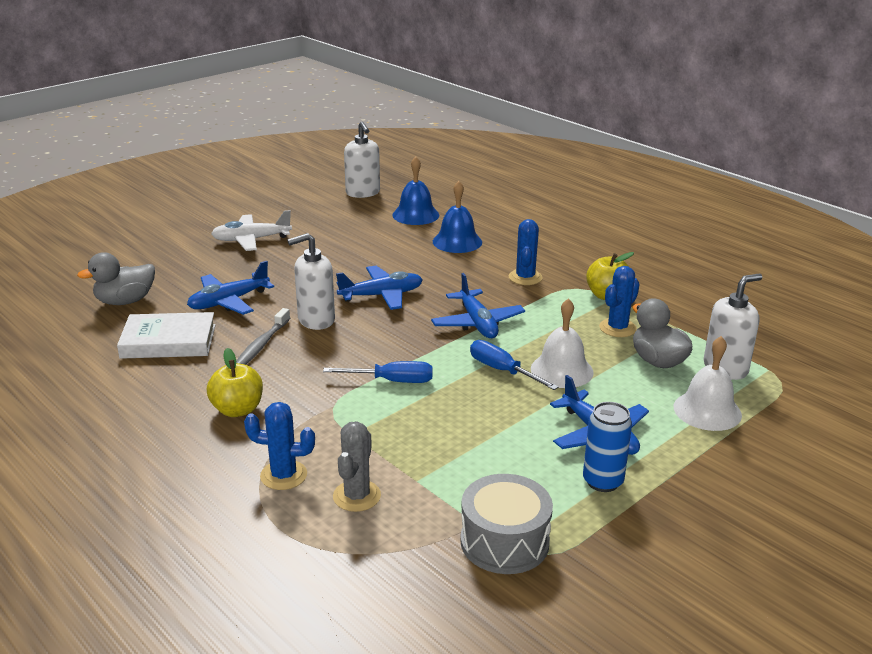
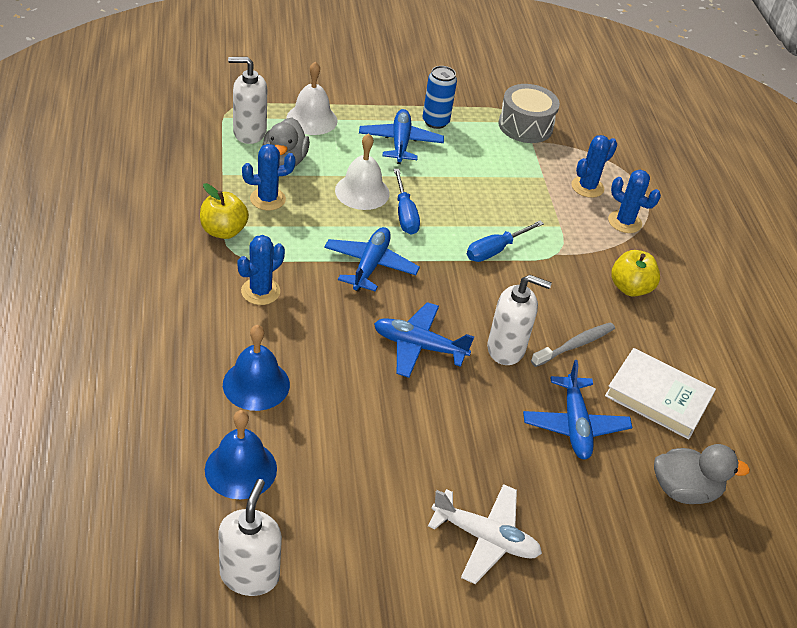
camera: 150 degrees left, 15 degrees up
(229, 301) = (574, 425): blue plane -> blue plane turned 90 degrees clockwise
(357, 496) = (587, 187): grey cactus -> blue cactus
(392, 381) = (495, 250): blue screwdriver -> blue screwdriver turned 75 degrees counterclockwise

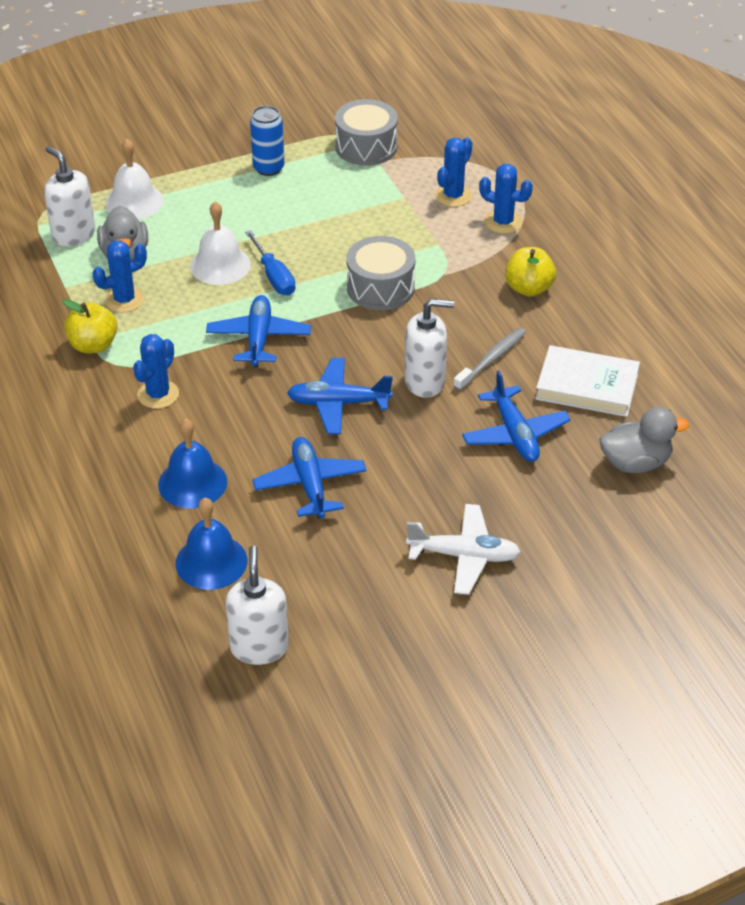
camera: 10 degrees left, 0 degrees up
(249, 133) = (73, 235): white soap dispenser -> white soap dispenser turned 60 degrees clockwise
(400, 143) = (240, 202): blue plane -> blue plane (310, 485)
(495, 250) = (380, 288): blue screwdriver -> grey drum

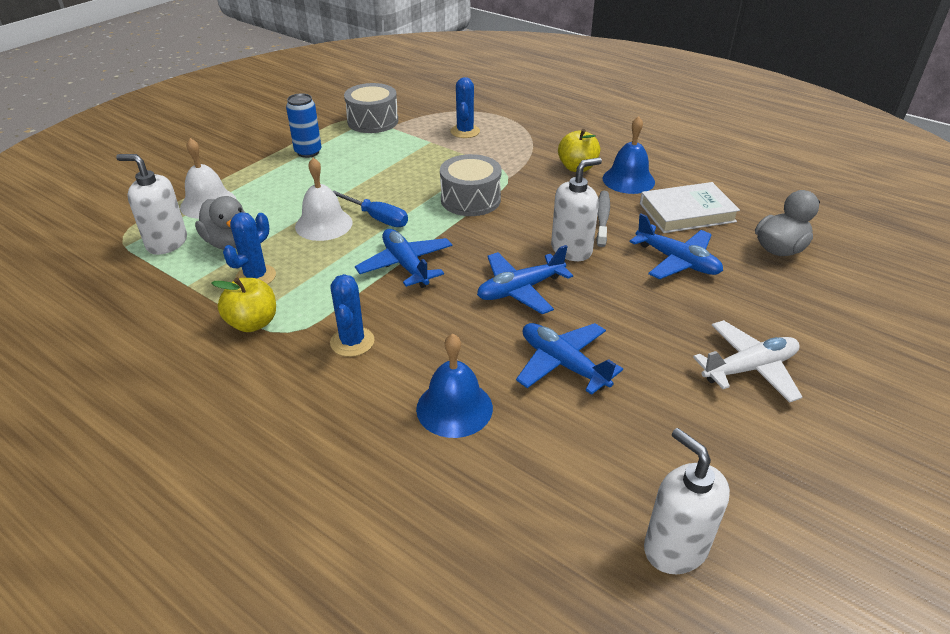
camera: 30 degrees left, 5 degrees down
(211, 562) = (542, 478): blue bell -> blue bell (628, 180)
(503, 222) = (516, 136): blue cactus -> none

